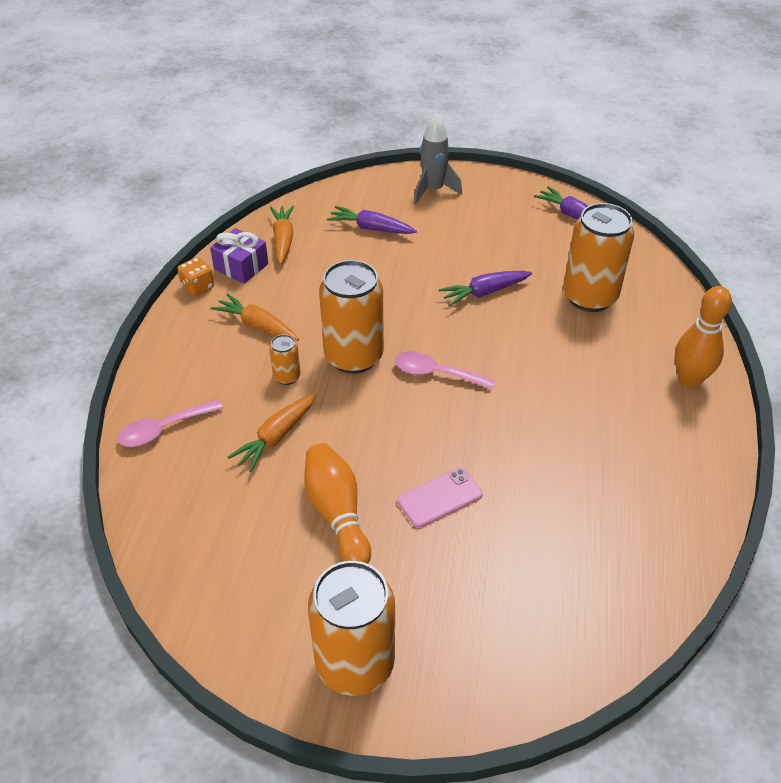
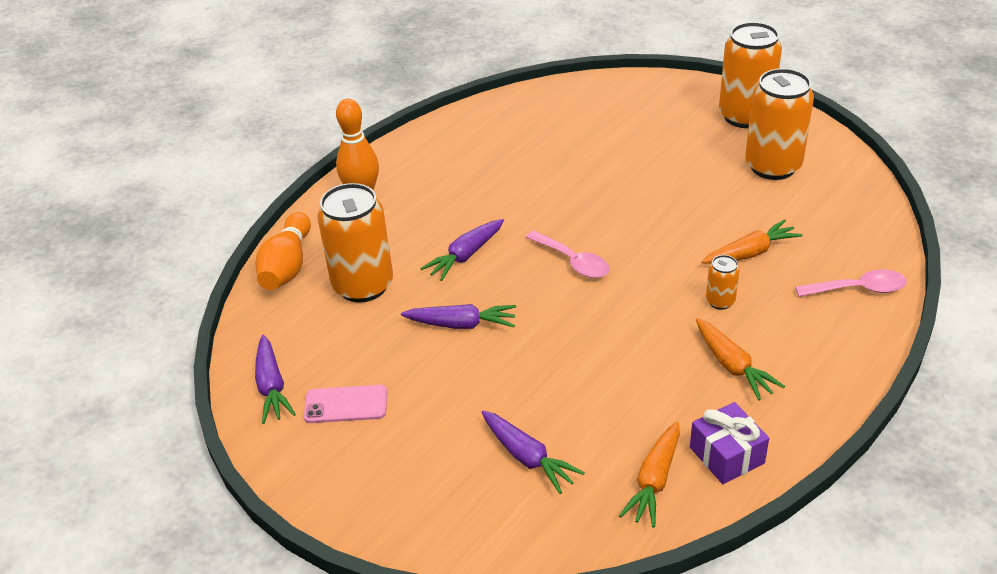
camera: 150 degrees left, 5 degrees down
(198, 287) = (792, 443): orange dice -> none
(337, 513) = (720, 188): orange bowling pin -> orange bowling pin (287, 266)
(353, 357) = (643, 300): orange can -> orange can (773, 166)
(433, 190) = (400, 494): grey rocket -> none
(440, 498) = (634, 176): pink phone -> pink phone (346, 404)
(533, 348) = (465, 256): none -> purple carrot

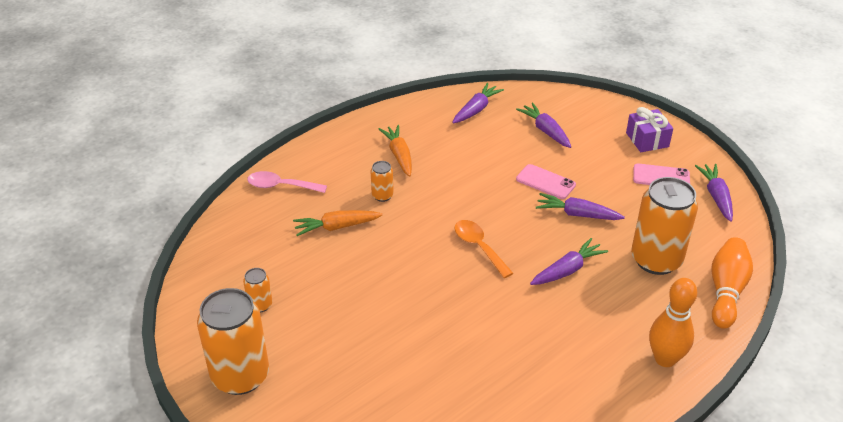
camera: 170 degrees left, 0 degrees up
(510, 363) = (545, 182): none -> pink phone
(572, 261) = (479, 247): pink spoon -> orange spoon
(654, 481) = (476, 109): orange carrot -> purple carrot
(726, 455) = (430, 114): purple gift -> purple gift (647, 140)
(773, 166) = (260, 305): orange can -> orange can, size x0.45

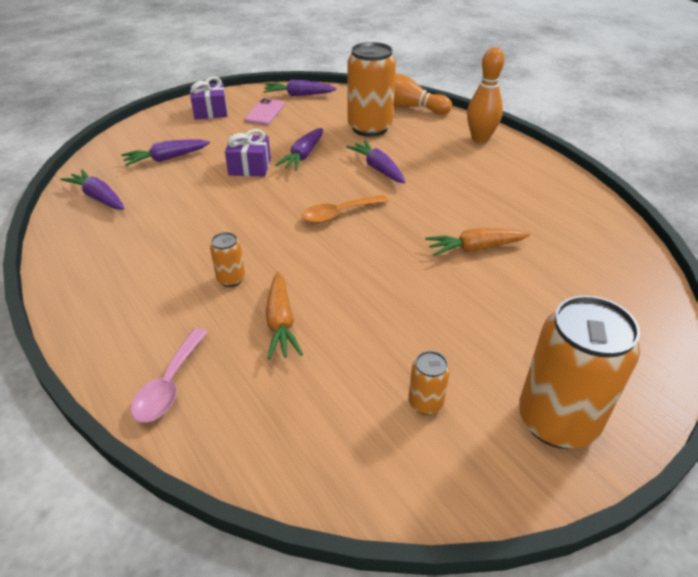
camera: 85 degrees left, 0 degrees up
(399, 155) = (155, 261): orange carrot -> orange carrot (475, 248)
(545, 182) = (250, 167): pink phone -> purple gift

